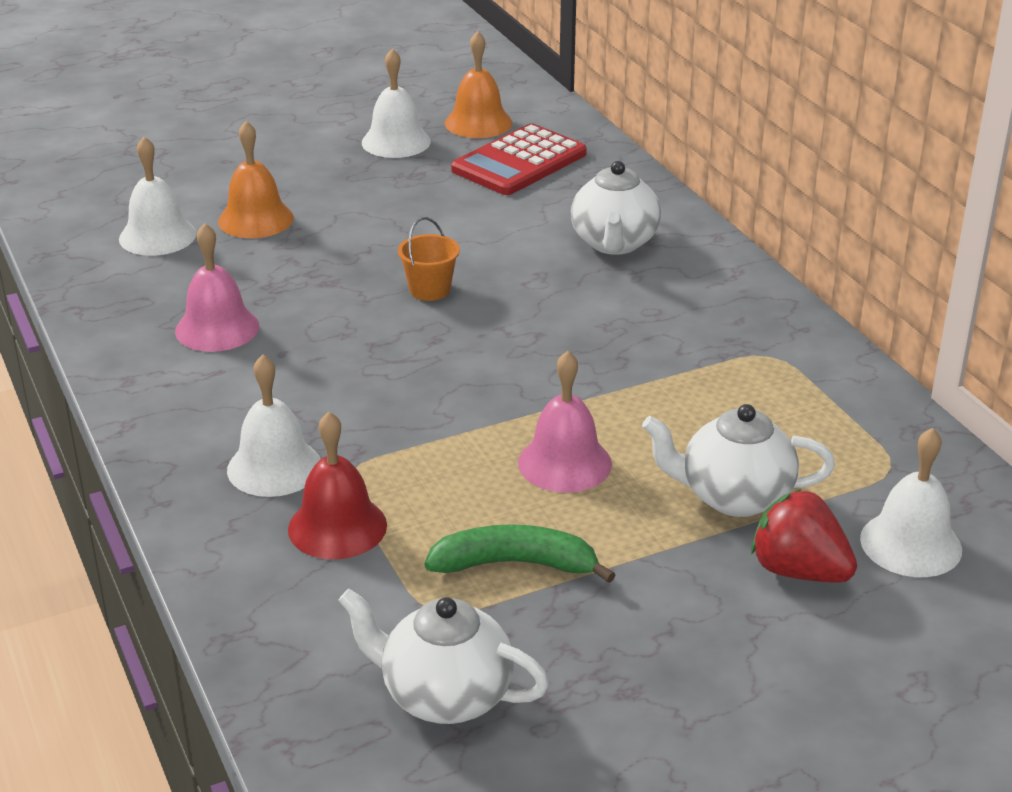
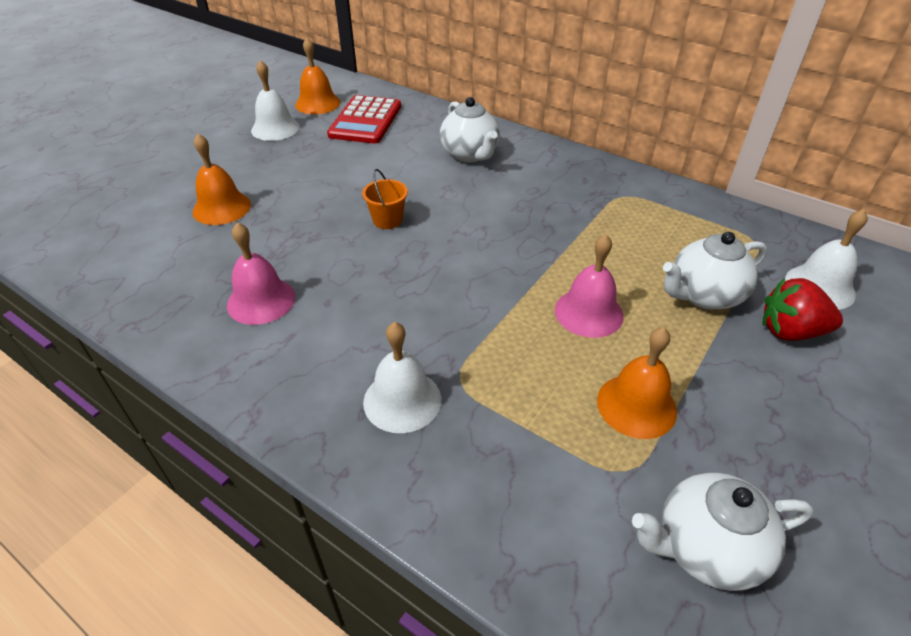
camera: 30 degrees left, 10 degrees up
(157, 236) = (155, 243): white bell -> none
(337, 527) = (493, 432): red bell -> none
(515, 564) = (636, 405): green banana -> orange bell

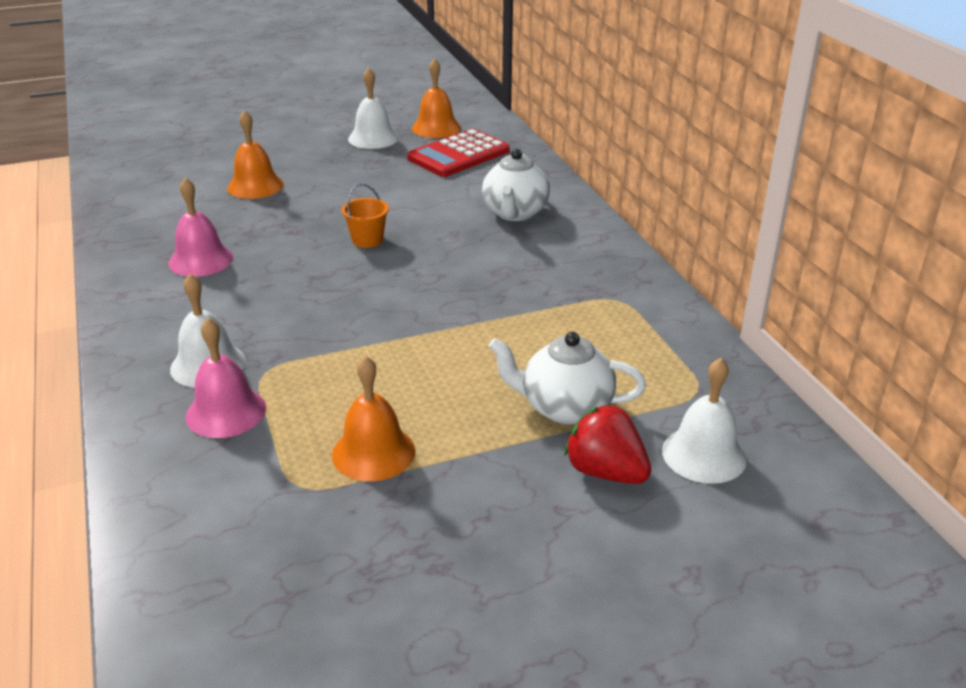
camera: 35 degrees right, 10 degrees down
(588, 312) = (435, 373): pink bell -> pink bell (226, 412)
(706, 548) = (284, 561): white teapot -> none

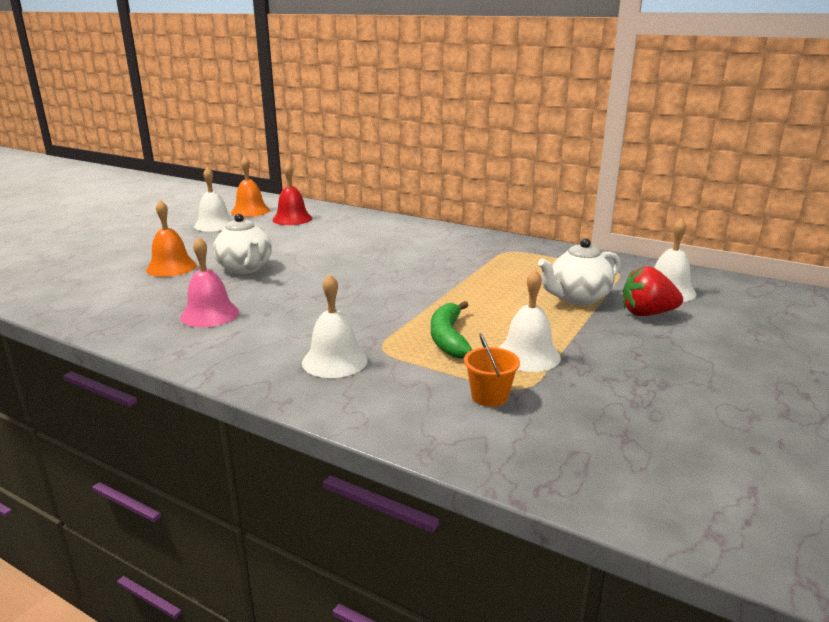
camera: 40 degrees left, 10 degrees down
(226, 412) = (399, 377): pink bell -> none
(339, 390) = (448, 338): none -> green banana
(367, 240) = (315, 269): orange bucket -> orange bucket (489, 396)
(373, 452) = (528, 355): orange bell -> white bell
(459, 155) = (292, 219): red calculator -> red bell
(515, 213) = (381, 234): white teapot -> white teapot (245, 268)

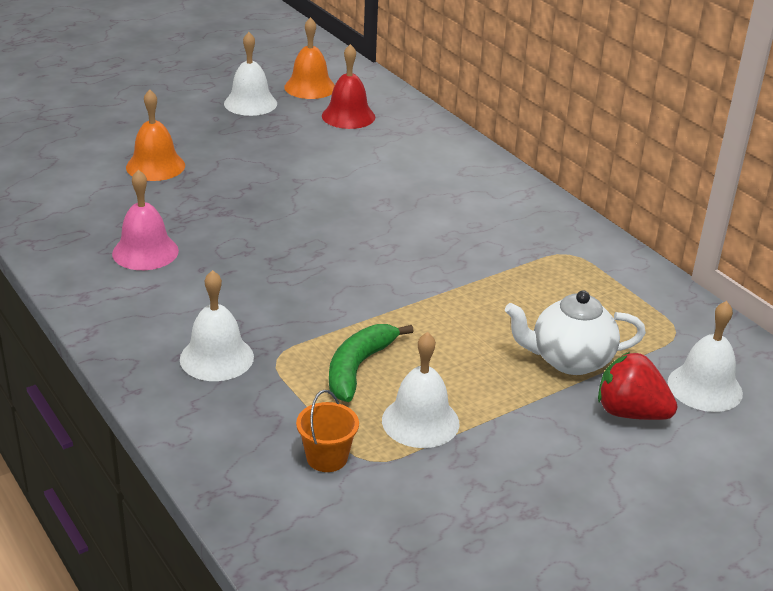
camera: 25 degrees right, 10 degrees up
(245, 268) = (230, 191): white teapot -> none

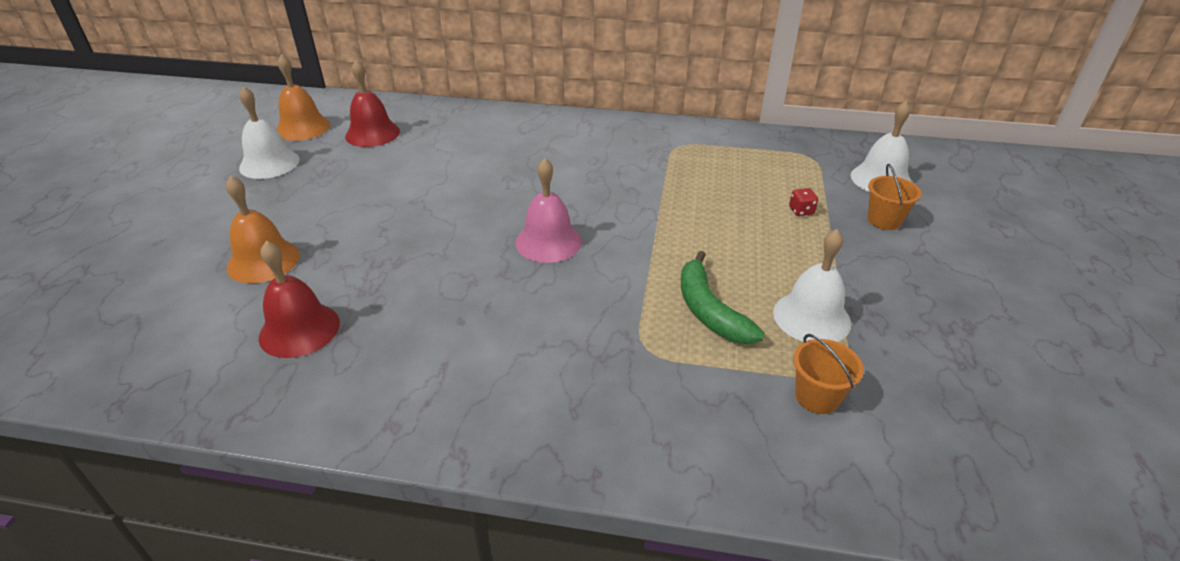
camera: 45 degrees left, 5 degrees up
(115, 217) = (299, 329): none -> red bell
(145, 252) = (384, 341): pink bell -> pink bell (548, 242)
(216, 358) = (605, 386): white bell -> none
(569, 360) = (801, 211): white teapot -> red dice
(630, 413) = (884, 220): red strawberry -> orange bucket

